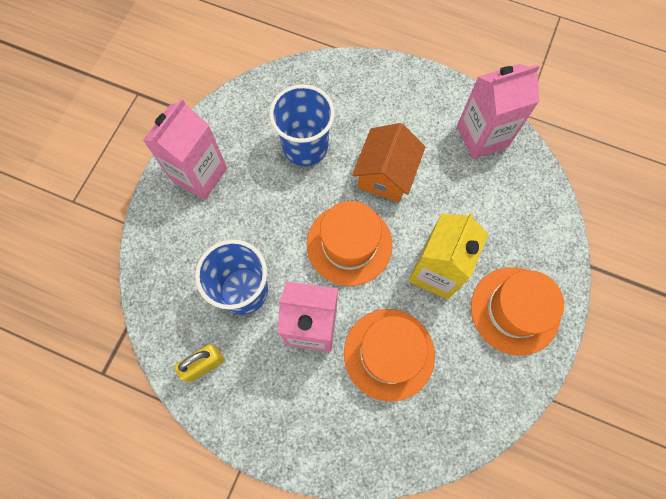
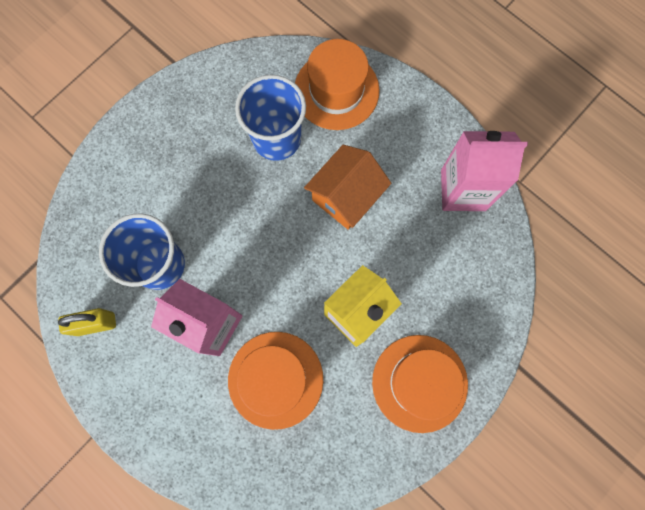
camera: 20 degrees right, 5 degrees up
(199, 174) = (161, 132): pink carton -> none
(349, 244) = (280, 255): orange hat -> orange hat (336, 90)

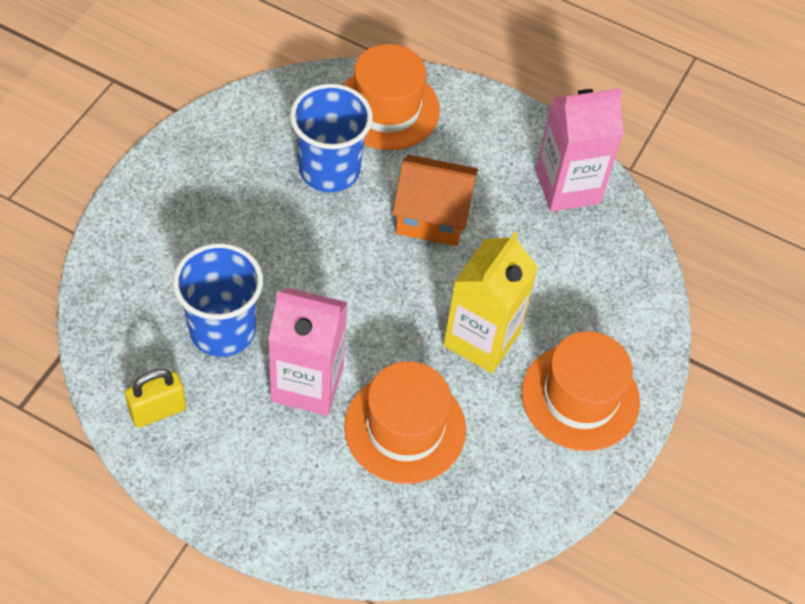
camera: 20 degrees left, 20 degrees down
(346, 196) = (432, 216): orange house -> orange house turned 75 degrees clockwise

